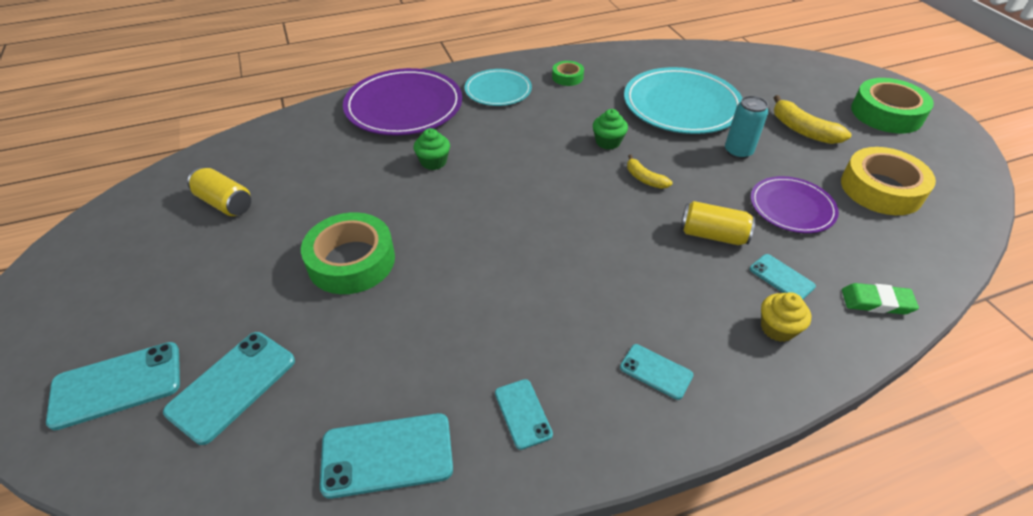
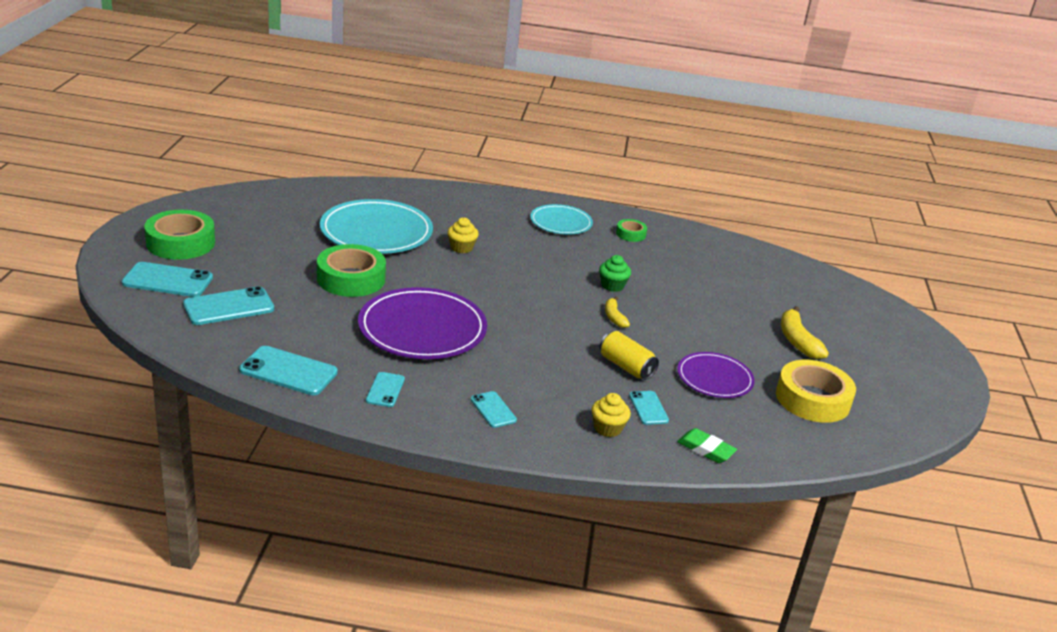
camera: 25 degrees right, 15 degrees down
(225, 203) = (297, 218): yellow can -> none
(404, 106) = (474, 207): purple plate -> purple plate (422, 328)
(433, 162) = (461, 248): green cupcake -> yellow cupcake
(681, 105) = (708, 286): turquoise plate -> turquoise plate (376, 232)
(738, 152) = (717, 331): turquoise can -> none
(886, 113) = (899, 361): green tape -> green tape (180, 243)

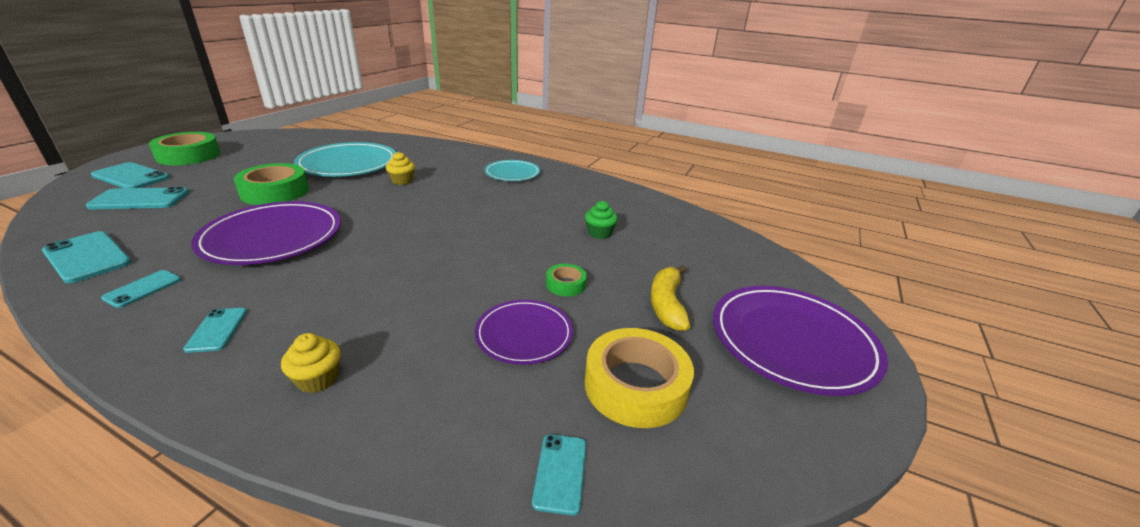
camera: 20 degrees right, 0 degrees up
(612, 286) = (505, 224): green cupcake -> green cupcake (599, 233)
(614, 317) = (475, 251): yellow banana -> none
(626, 367) = (431, 304): yellow can -> none
(630, 234) = (567, 187): green tape -> green tape (566, 284)
(648, 408) = (401, 359): turquoise phone -> turquoise phone (560, 473)
(706, 449) = (414, 439): green eraser -> none
(895, 355) = (792, 341): none -> purple plate

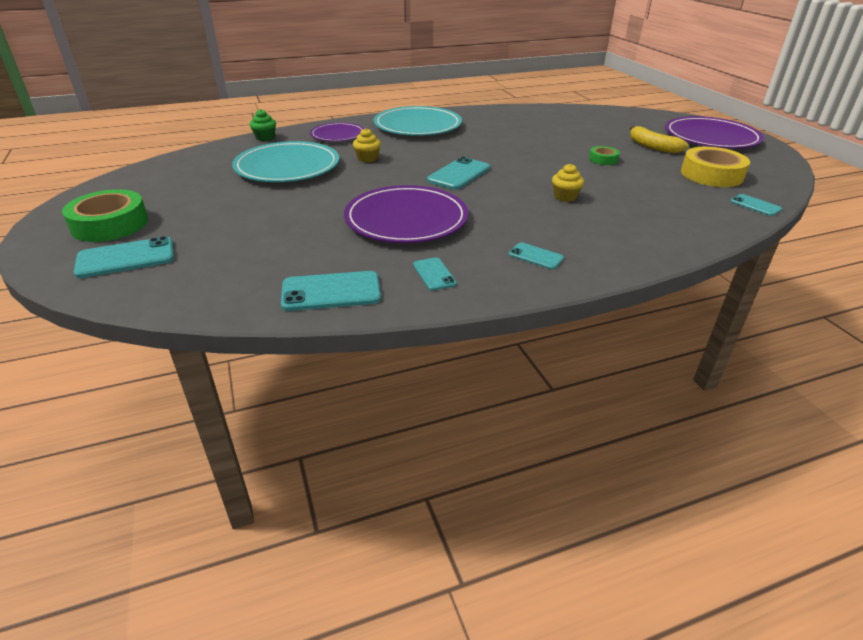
camera: 45 degrees left, 5 degrees up
(140, 199) = (213, 259): turquoise phone -> turquoise phone (459, 174)
(275, 192) = (304, 203): green tape -> none
(318, 379) = (629, 238): yellow cupcake -> yellow cupcake (565, 197)
(512, 173) = (417, 126): turquoise plate -> turquoise plate, size x1.69
(524, 334) = (642, 182): purple plate -> purple plate (337, 135)
(599, 233) = (553, 134): green cupcake -> green cupcake (265, 137)

